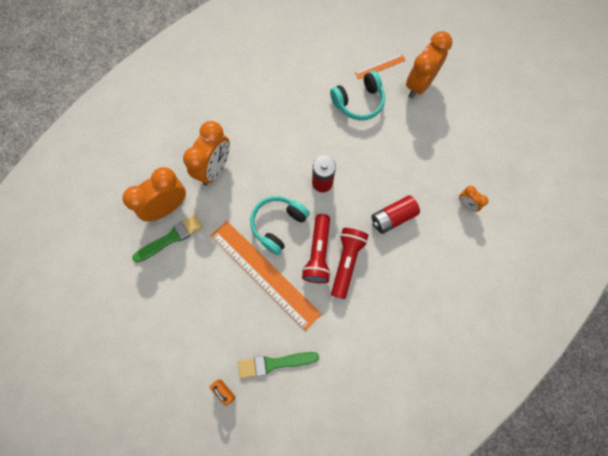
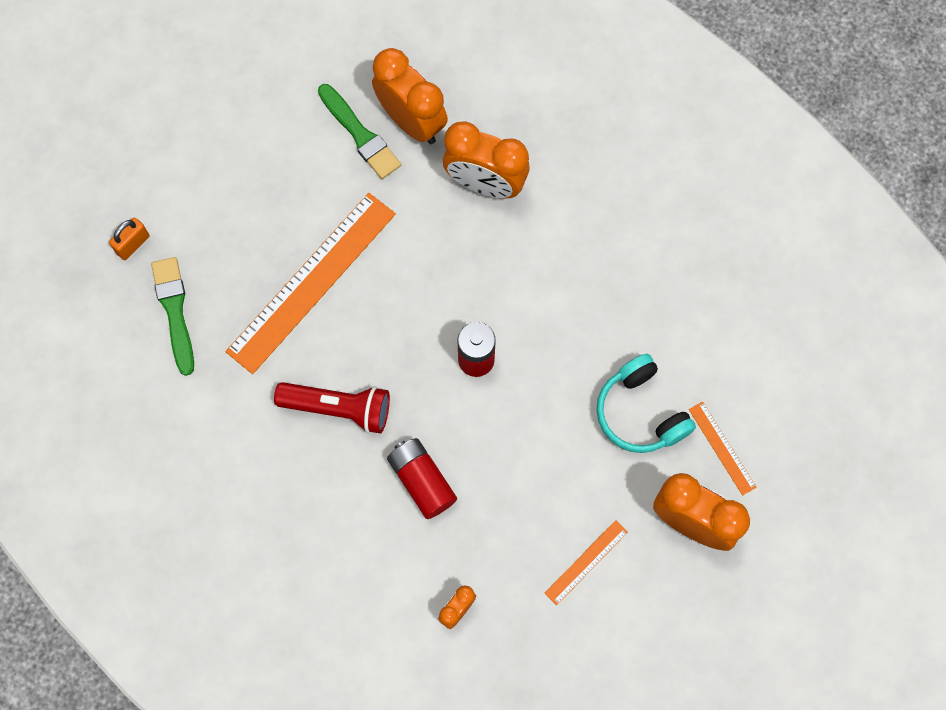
camera: 85 degrees right, 0 degrees up
(278, 225) = (394, 295): turquoise headphones -> none
(318, 253) = (350, 362): red flashlight -> none
(440, 136) = (586, 562): none -> orange ruler

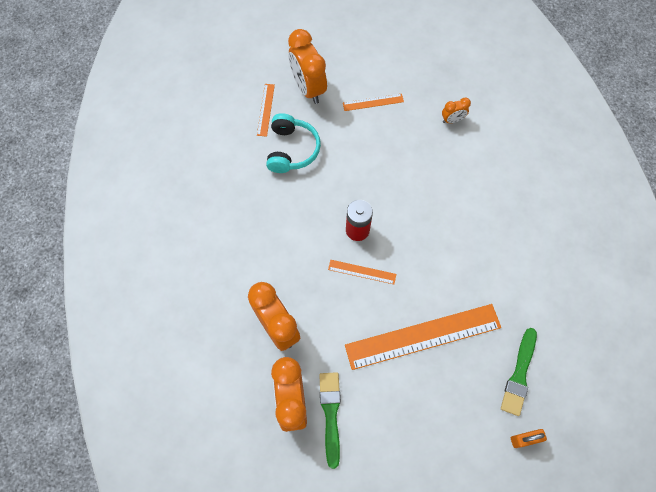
camera: 145 degrees left, 5 degrees down
(338, 409) = (452, 253): red flashlight -> none
(422, 481) = (430, 188): red battery -> none
(434, 310) = (362, 272): none -> orange ruler

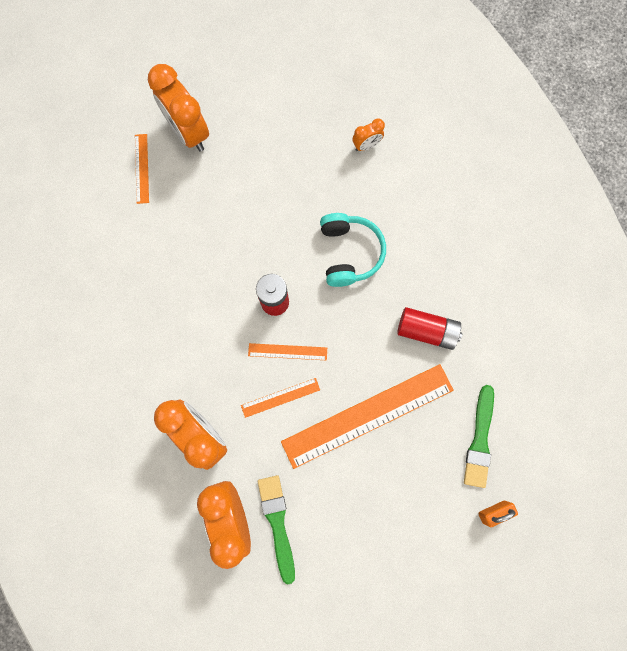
camera: 10 degrees left, 10 degrees up
(291, 150) = (181, 215): turquoise headphones -> turquoise headphones (349, 253)
(373, 102) = (269, 138): orange ruler -> orange ruler (280, 397)
(484, 275) = (426, 331): none -> red battery

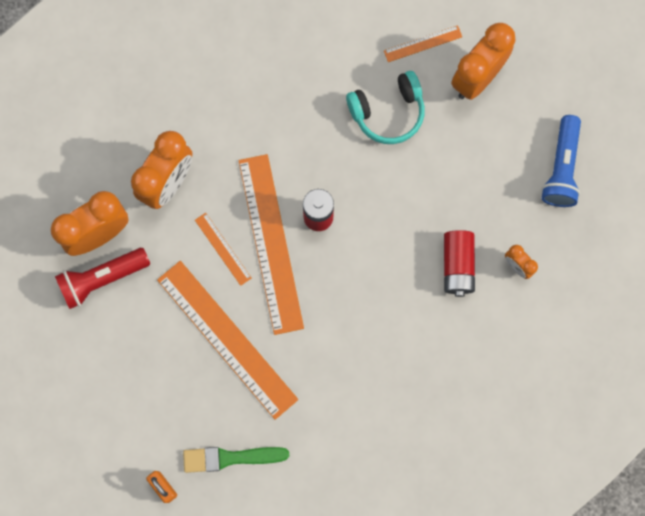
camera: 75 degrees right, 0 degrees up
(277, 523) = (102, 279): green brush -> red flashlight
(287, 352) = (270, 243): orange ruler -> orange ruler, size x2.22
(290, 87) = (561, 168): none -> blue flashlight
(349, 253) = (391, 278): turquoise headphones -> turquoise headphones (388, 112)
(426, 331) = (329, 378): red battery -> red battery (457, 265)

